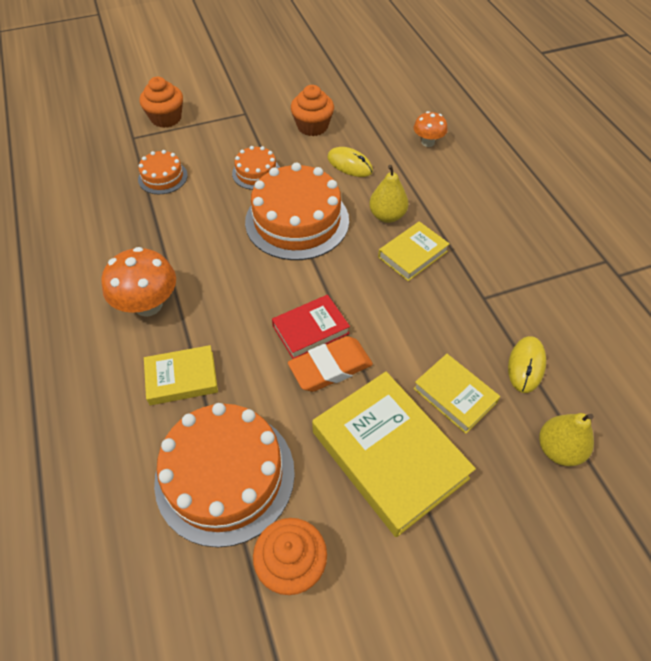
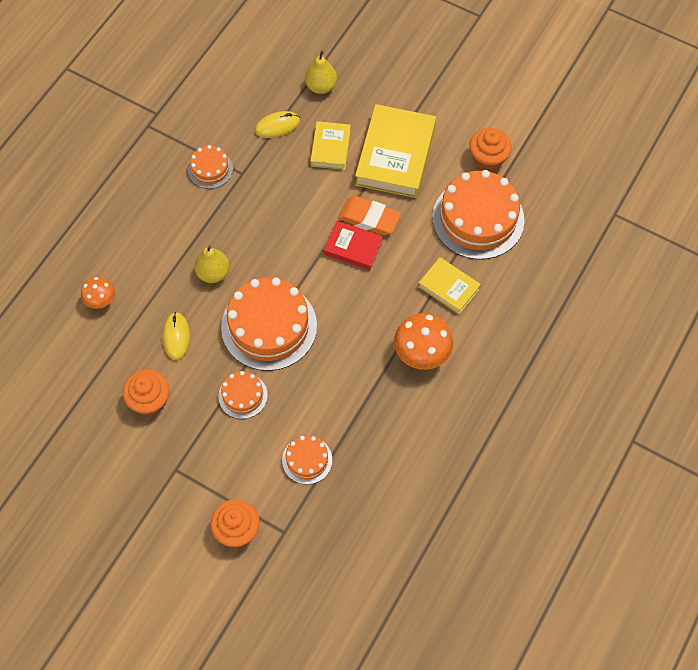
camera: 130 degrees left, 10 degrees up
(413, 254) = (238, 234): yellow book -> none
(510, 277) = (210, 169): none -> orange cake

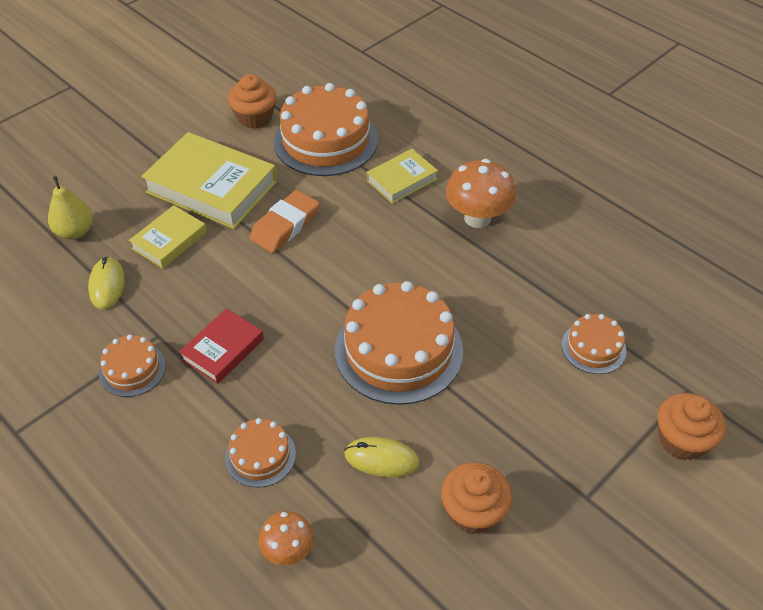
camera: 75 degrees left, 15 degrees down
(213, 273) = (297, 396): yellow pear -> none
(243, 395) = (491, 397): orange cake -> orange cake (260, 455)
(330, 148) = (169, 240): yellow book -> yellow book turned 75 degrees counterclockwise
(353, 248) = (318, 248): red book -> red book (223, 349)

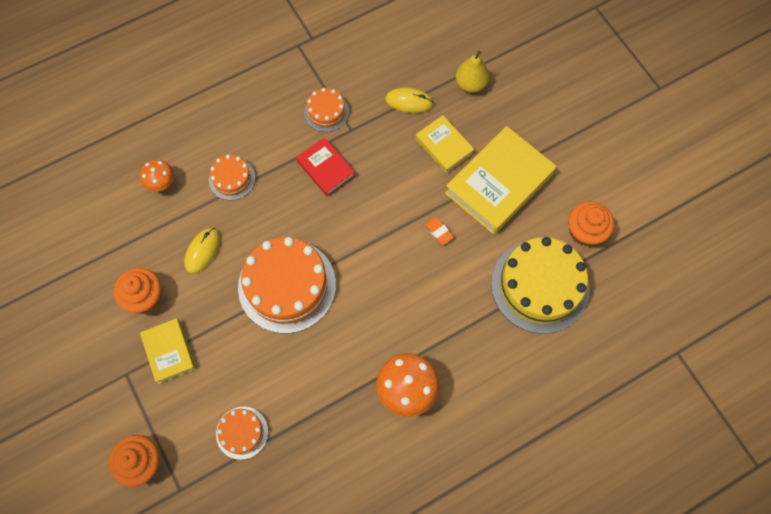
camera: 105 degrees right, 20 degrees up
(285, 226) = (438, 231): orange eraser -> orange eraser, size x0.51
(325, 140) = (540, 286): orange cake -> yellow cake
(402, 180) = (471, 339): yellow book -> yellow book (169, 352)

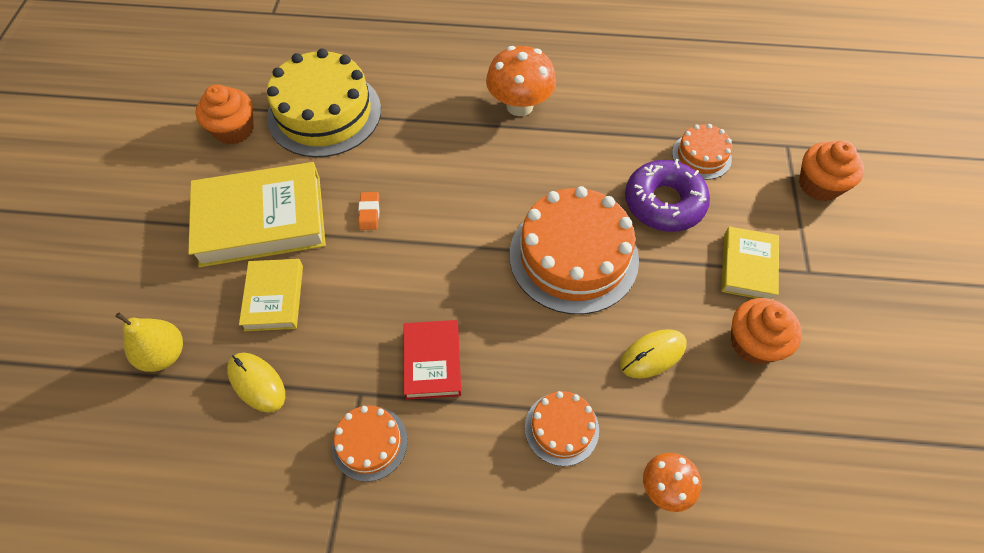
camera: 145 degrees left, 10 degrees down
(249, 369) = (664, 203): none -> purple donut

